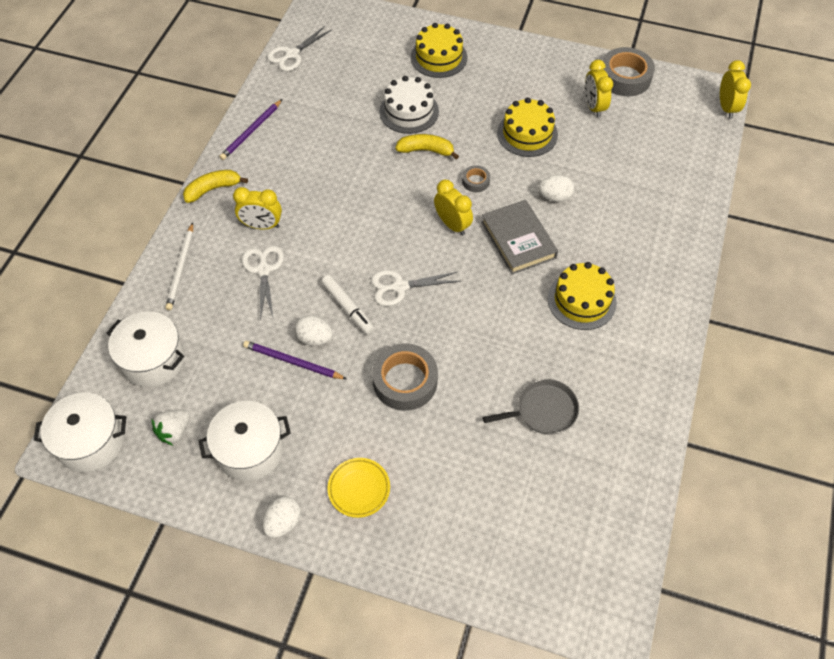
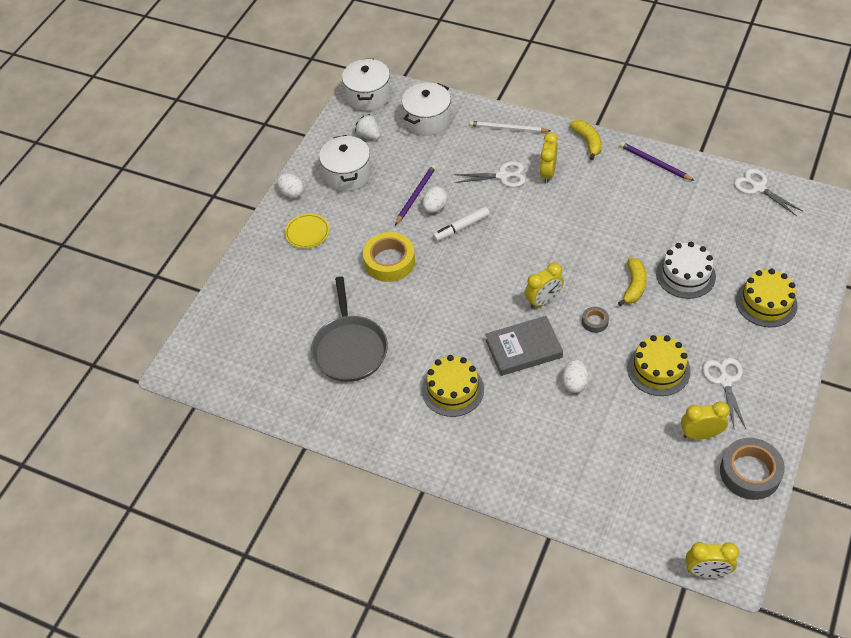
camera: 100 degrees right, 5 degrees down
(400, 287) = (479, 261): white scissors -> white scissors (725, 381)
(405, 381) = (389, 261): grey tape -> yellow tape
(543, 410) = (350, 349): grey pan -> grey pan, size x1.55

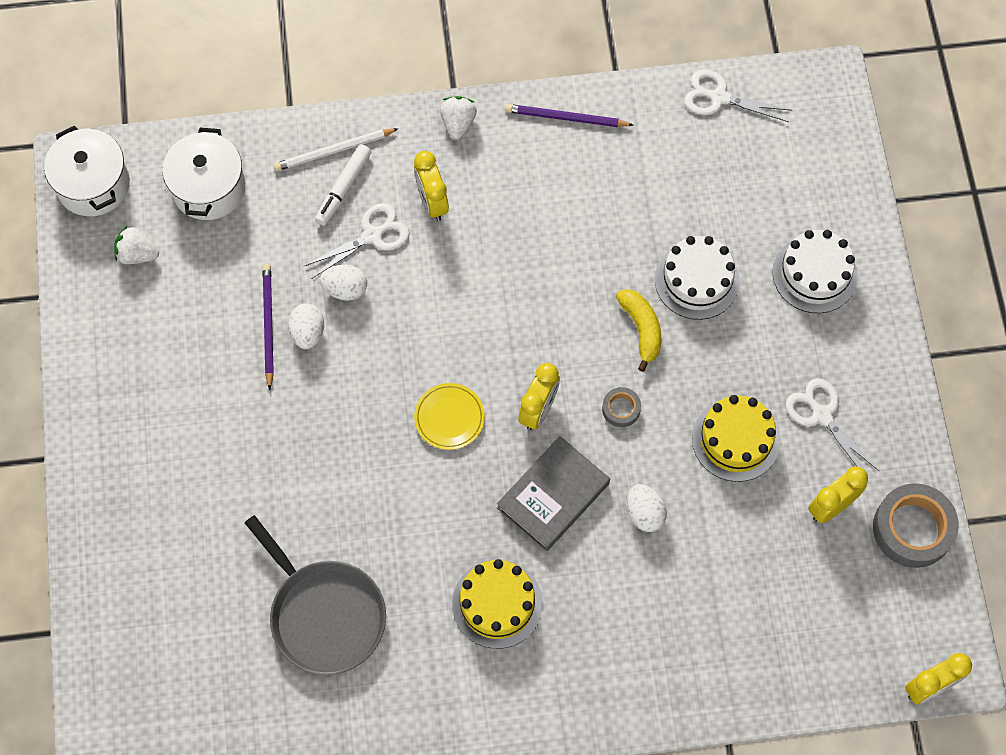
camera: 35 degrees left, 15 degrees up
(292, 193) = (83, 407): white egg -> white egg (345, 289)
(307, 233) = (149, 462): yellow plate -> yellow plate (449, 418)
(347, 174) = (147, 336): white pot -> none
(389, 261) = (296, 451): yellow tape -> none
(461, 227) = (363, 348): white marker -> white marker (343, 188)
(588, 142) = (458, 123): yellow banana -> white strawberry
(766, 302) = (814, 274): yellow cake -> white cake

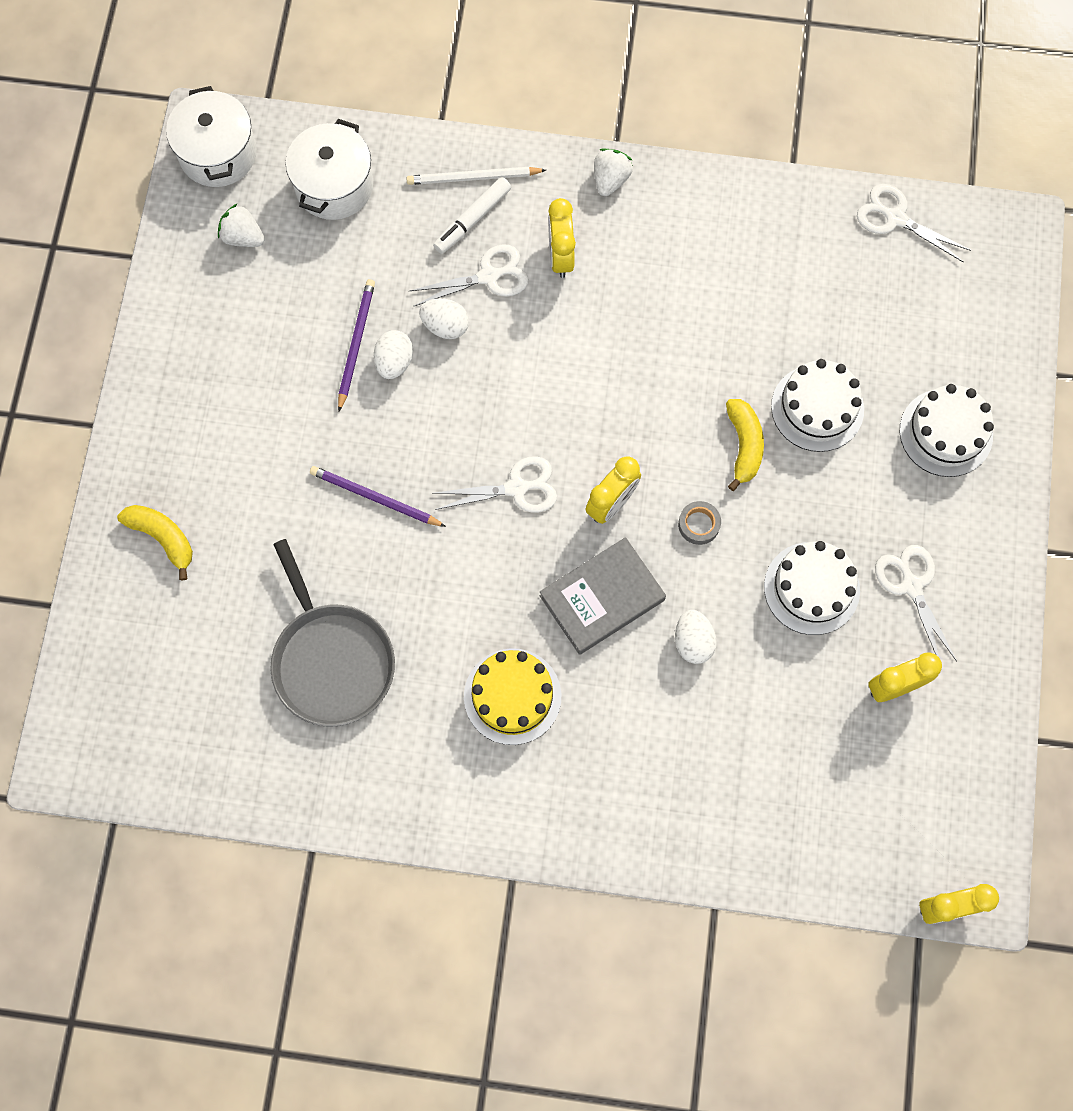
camera: 15 degrees right, 5 degrees up
(138, 544) = (163, 538): none -> yellow banana
(449, 418) = (516, 488): yellow plate -> white scissors
(566, 118) = (726, 201): purple pencil -> purple pencil (375, 498)
(735, 439) = (811, 588): yellow cake -> white cake
(912, 529) = (975, 732): grey tape -> none

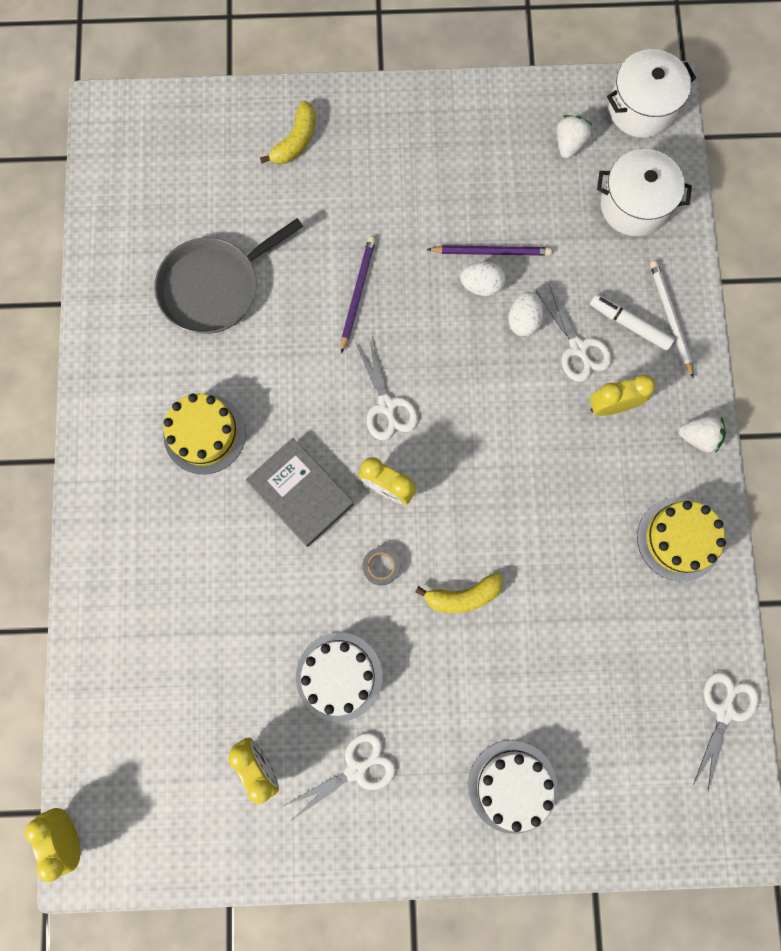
camera: 80 degrees right, 5 degrees up
(693, 641) = (274, 577): white egg -> none
(715, 222) = (679, 539): none -> yellow cake
(817, 408) = (512, 659): white cake -> none

